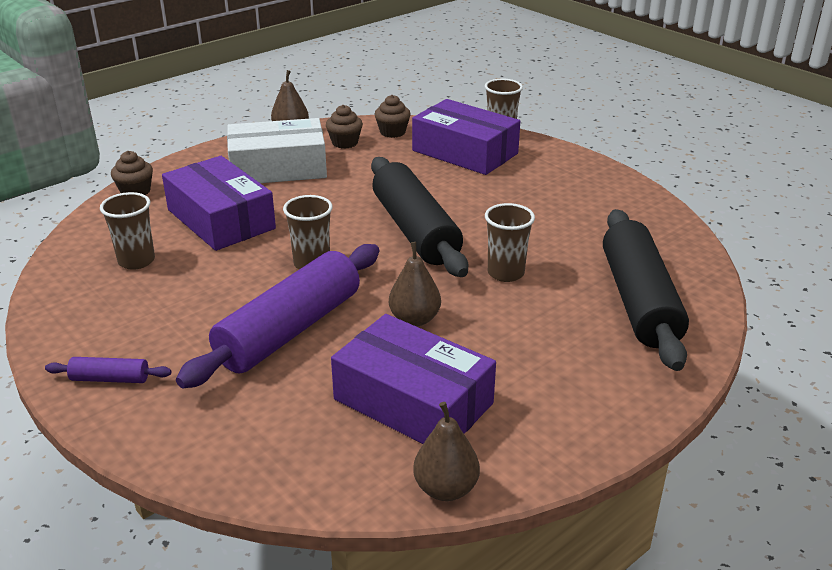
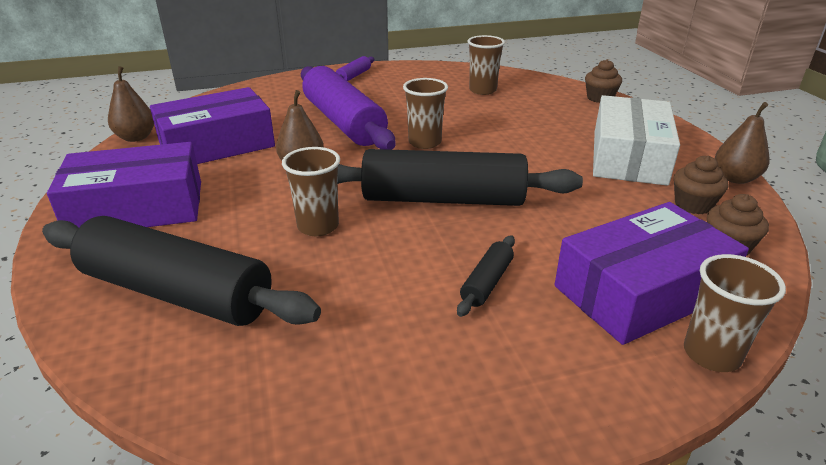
camera: 115 degrees right, 0 degrees up
(220, 219) = (529, 121): purple box -> purple box (137, 208)
(504, 195) = (487, 283): none -> black rolling pin

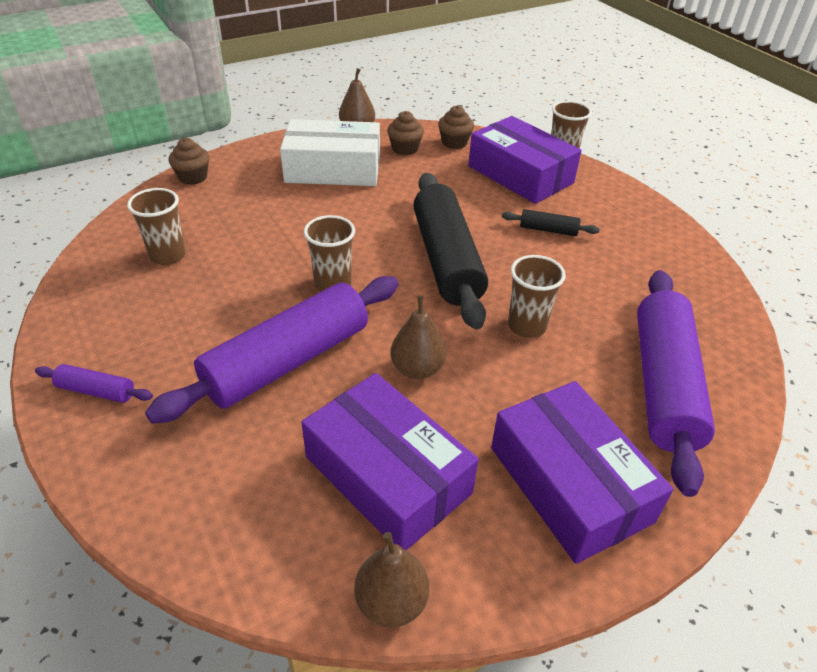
camera: 105 degrees left, 10 degrees up
(177, 292) = (663, 385): black rolling pin -> purple rolling pin

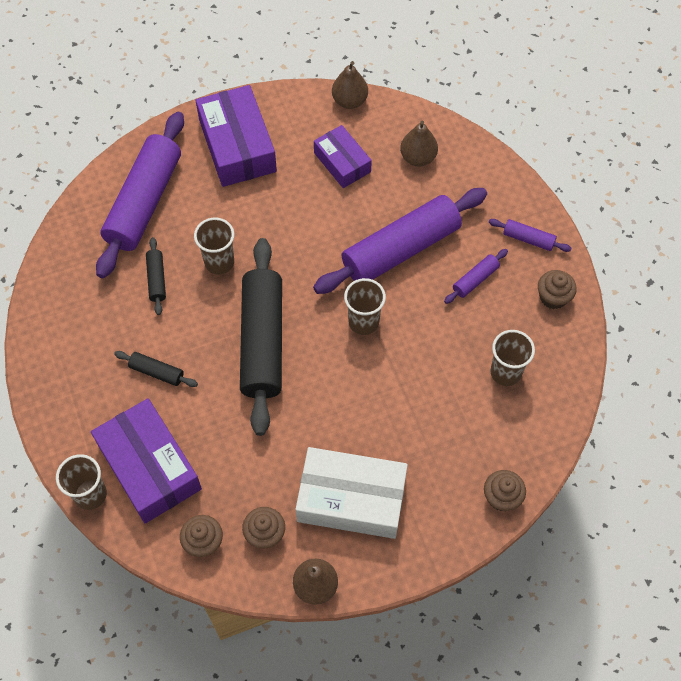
camera: 170 degrees left, 20 degrees up
(85, 326) = (553, 297): none -> brown cupcake
(187, 336) = (475, 279): none -> purple rolling pin
(387, 475) = (342, 162): purple box -> purple box, size x0.60
(417, 369) = (310, 233): brown pear -> brown pear (418, 158)
(594, 303) = (157, 279): none -> black rolling pin

